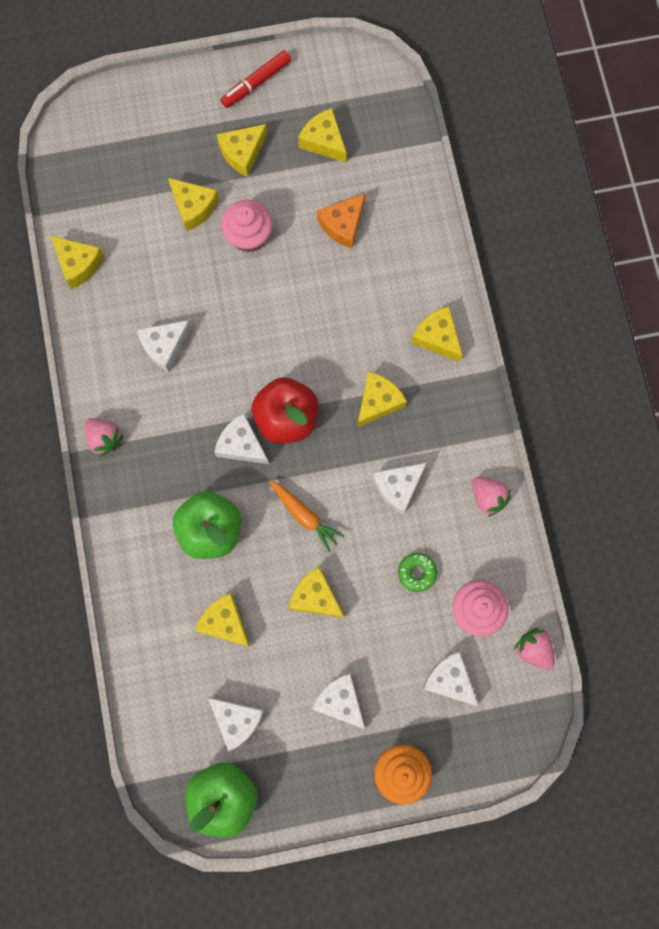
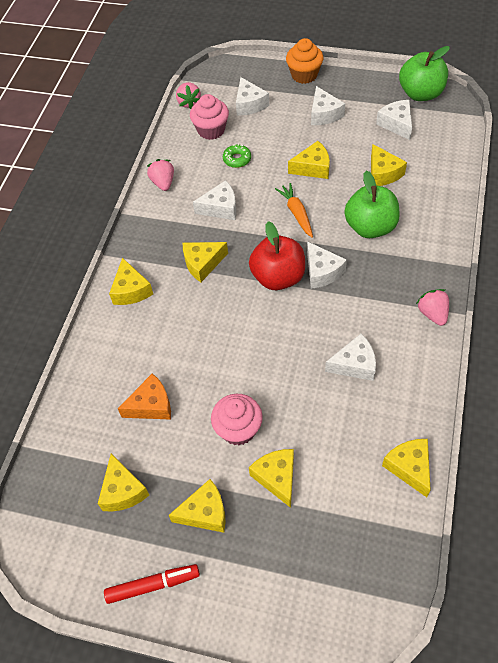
camera: 150 degrees left, 20 degrees down
(315, 597) = (313, 168): yellow cheese -> yellow cheese turned 75 degrees counterclockwise

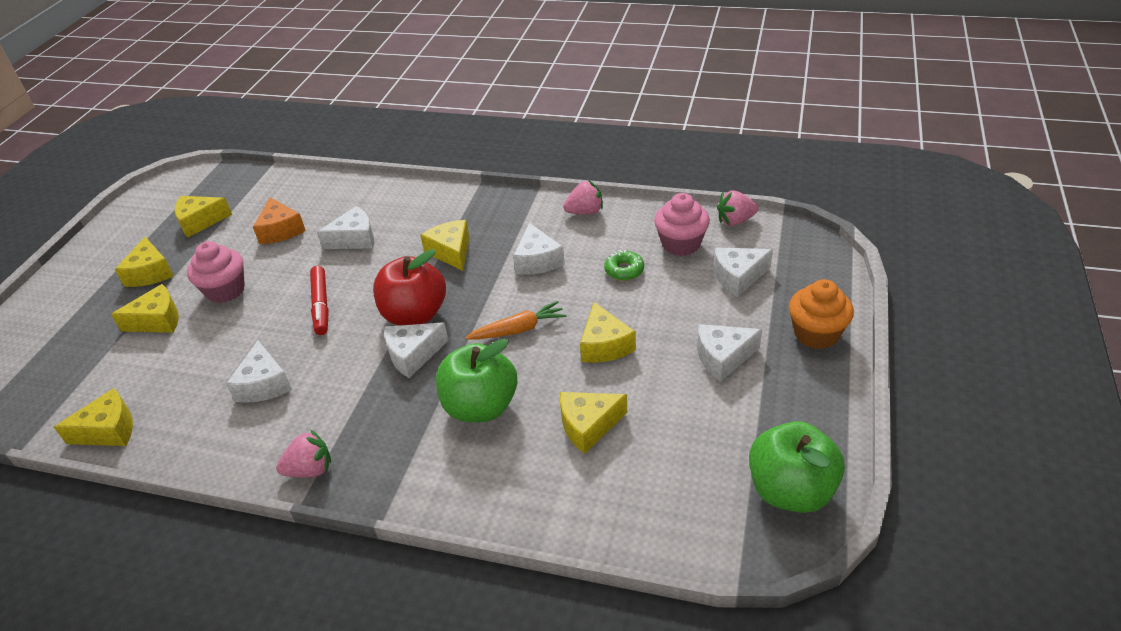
camera: 90 degrees right, 15 degrees down
(131, 290) = (427, 204): yellow cheese -> none
(153, 585) = (103, 247): red marker -> red marker (321, 305)
(396, 124) = (704, 449): white cheese -> white cheese (354, 239)

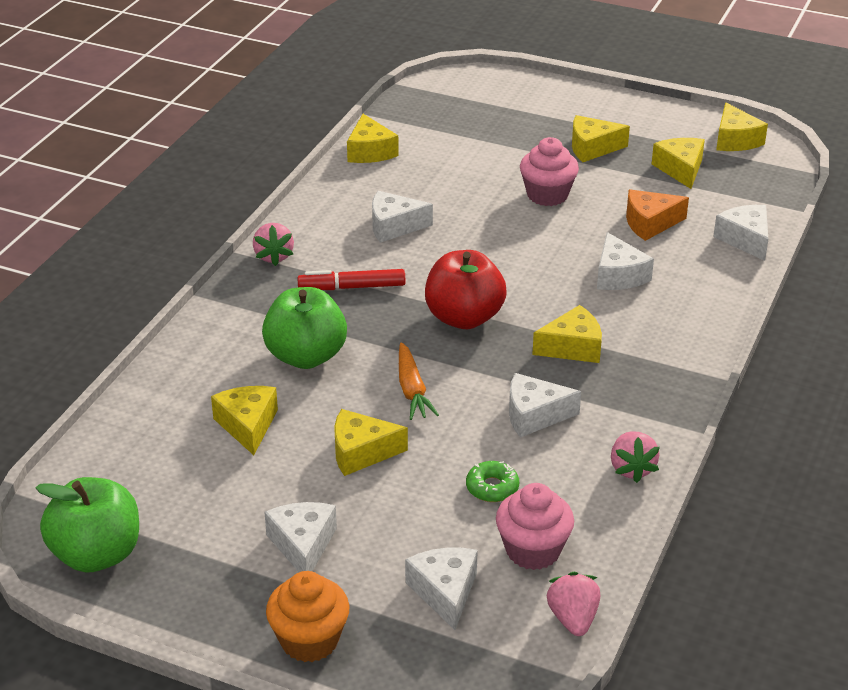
camera: 95 degrees right, 5 degrees down
(158, 320) = (512, 160): yellow cheese -> yellow cheese (735, 140)
(321, 305) = (502, 255): red marker -> red marker (352, 287)
(413, 355) = (399, 315): white cheese -> white cheese (745, 239)

